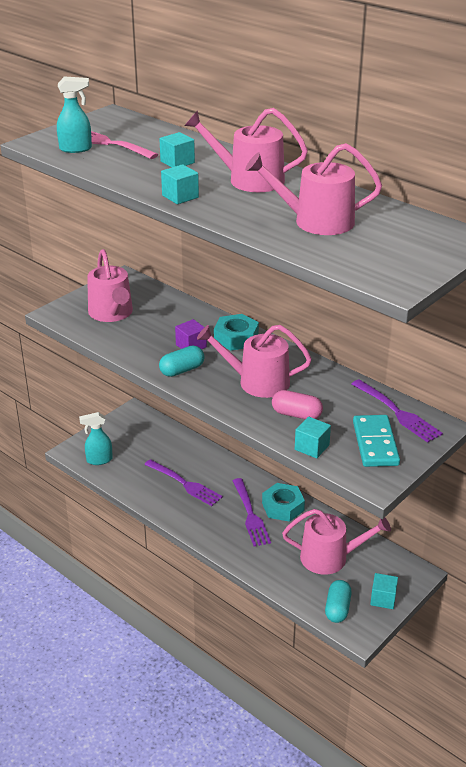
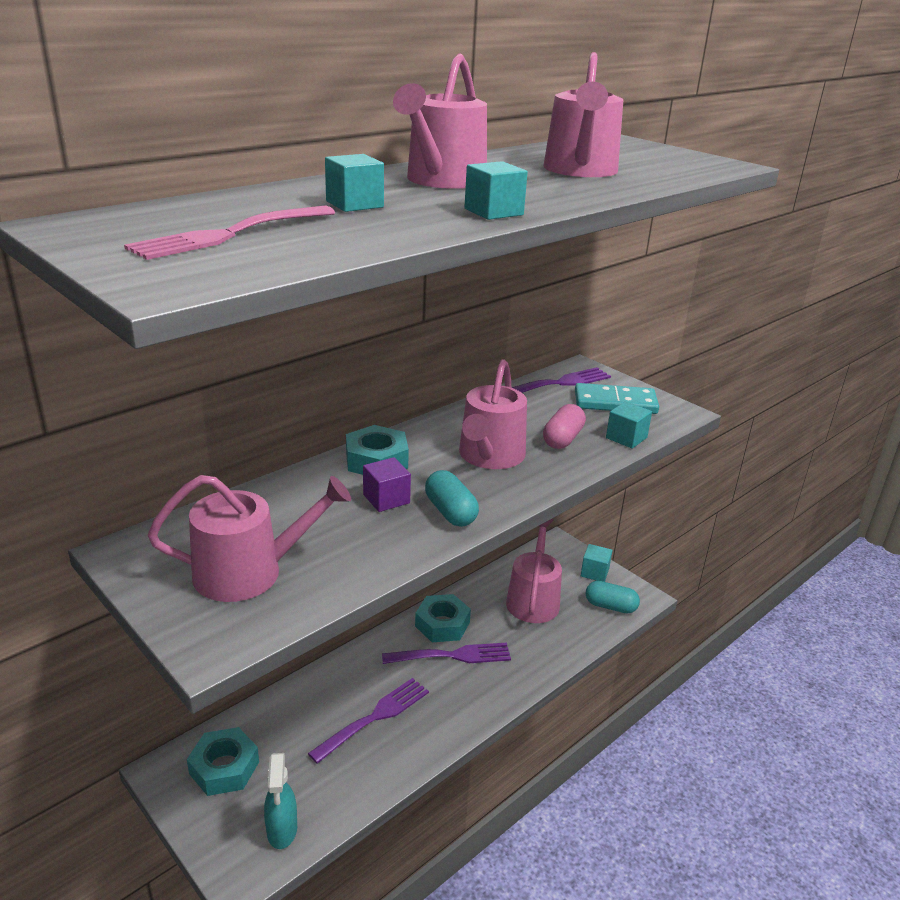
camera: 85 degrees left, 5 degrees down
(76, 149) = (237, 256): turquoise spray bottle -> none
(138, 431) = (224, 768): none -> turquoise nut

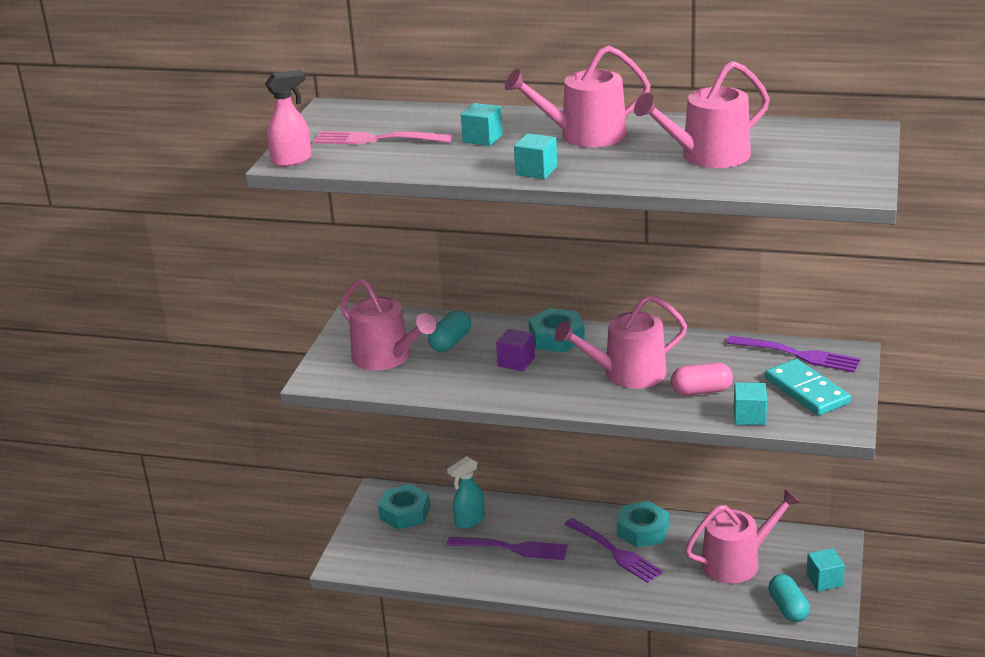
camera: 60 degrees right, 0 degrees up
(172, 283) = (292, 160): none -> pink spray bottle
(282, 830) = (386, 561): turquoise spray bottle -> turquoise spray bottle (469, 521)
(450, 512) = (533, 389): turquoise capsule -> turquoise capsule (450, 342)

